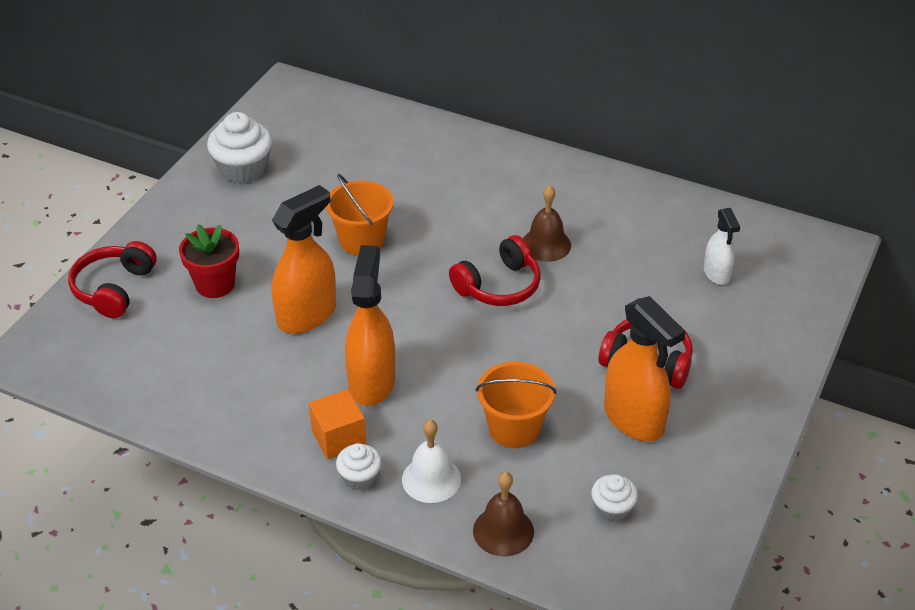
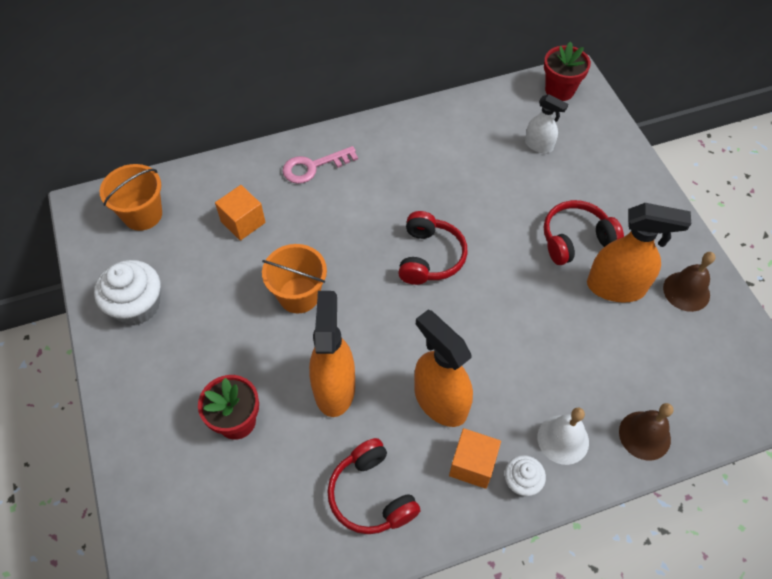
camera: 45 degrees left, 15 degrees up
(114, 289) = (160, 495): red headphones -> red headphones (371, 495)
(385, 166) = (243, 222): none -> orange cube
(490, 164) = (313, 167): none -> pink key
(514, 428) = (563, 355): orange bucket -> orange bucket (142, 214)
(546, 244) = (420, 202): brown bell -> brown bell (686, 291)
(612, 509) = (678, 360): white cupcake -> none
(802, 246) = (559, 90): none -> red flower pot

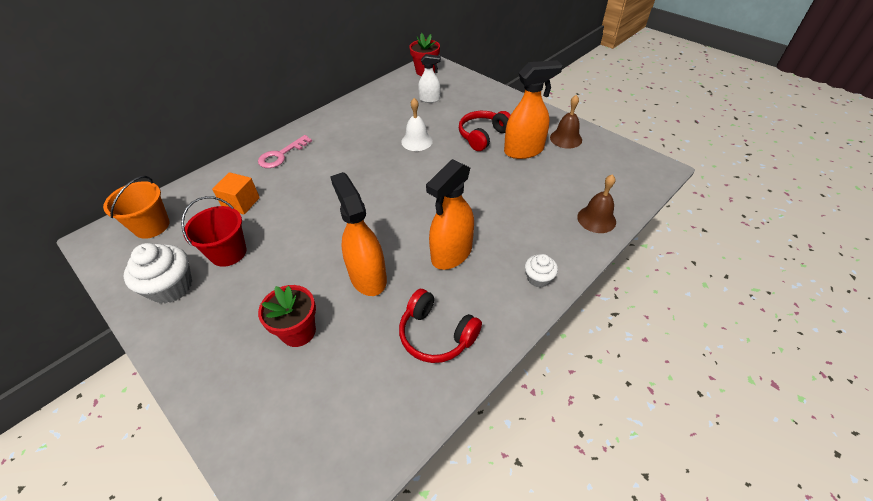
camera: 25 degrees left, 10 degrees down
(205, 287) = (228, 253): none -> red bucket
(299, 295) = (308, 231): orange bucket -> none
(430, 257) = (394, 176): red headphones -> none
(440, 401) = (451, 254): orange spray bottle -> orange spray bottle turned 75 degrees counterclockwise
(472, 464) = (498, 282): orange cube -> none
(563, 439) = (548, 242): white bell -> white bell (417, 141)

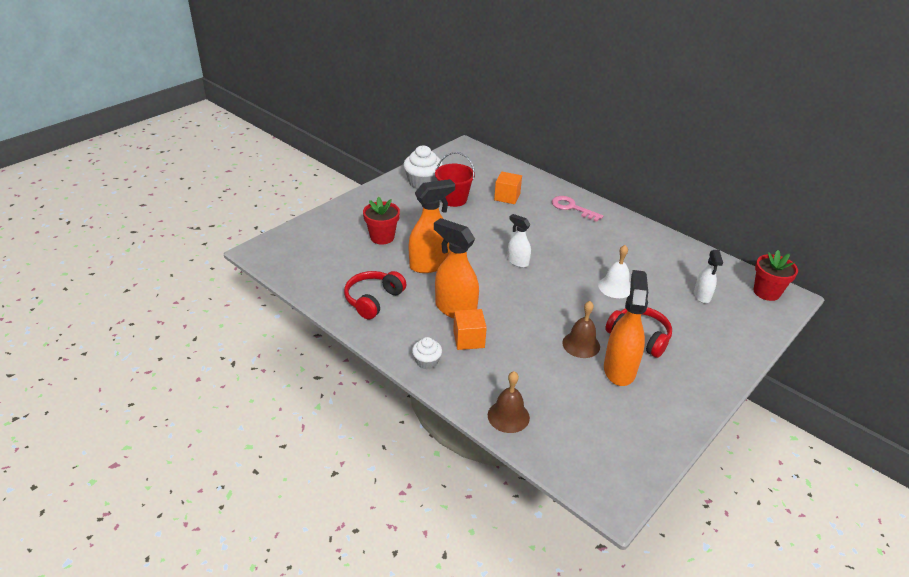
camera: 85 degrees right, 10 degrees down
(152, 226) = (478, 164): orange bucket -> none
(371, 201) = (517, 262): none -> white spray bottle
(499, 243) = (468, 339): none -> orange cube
(524, 150) = (619, 369): orange spray bottle -> orange spray bottle turned 150 degrees counterclockwise
(566, 138) = (655, 411): brown bell -> brown bell (581, 344)

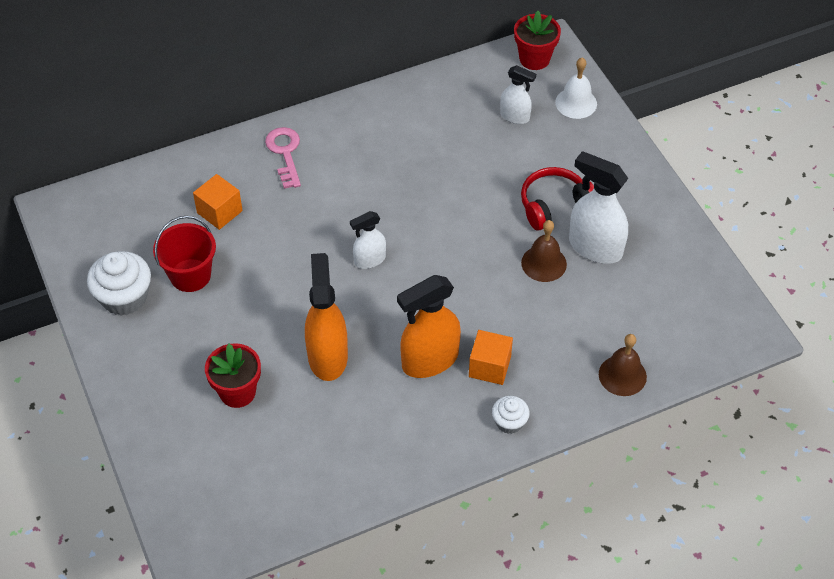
camera: 65 degrees left, 15 degrees up
(373, 300) = (371, 444): red headphones -> none
(572, 208) = (285, 153): pink key -> pink key turned 105 degrees clockwise
(615, 287) = (463, 186): white bell -> white bell (576, 103)
(619, 369) = (595, 247): orange spray bottle -> white spray bottle

